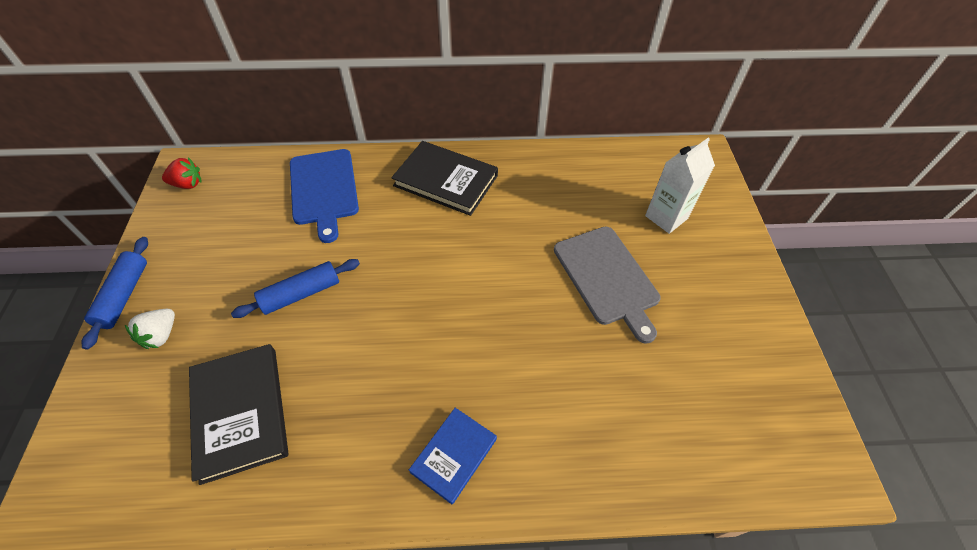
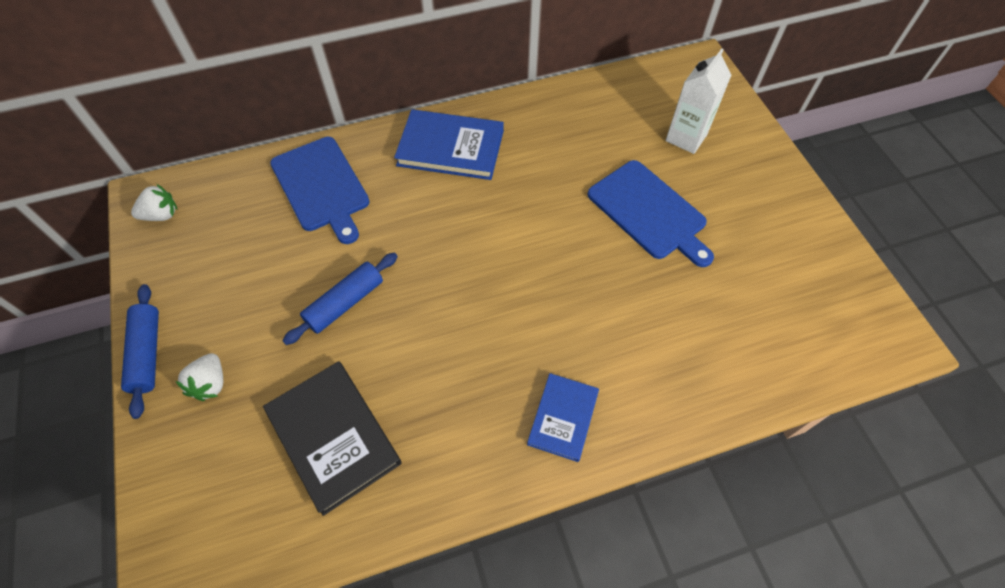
camera: 15 degrees left, 5 degrees up
(188, 184) = (161, 215): red strawberry -> white strawberry
(445, 181) = (450, 148): black book -> blue book
(607, 278) = (649, 212): grey cutting board -> blue cutting board

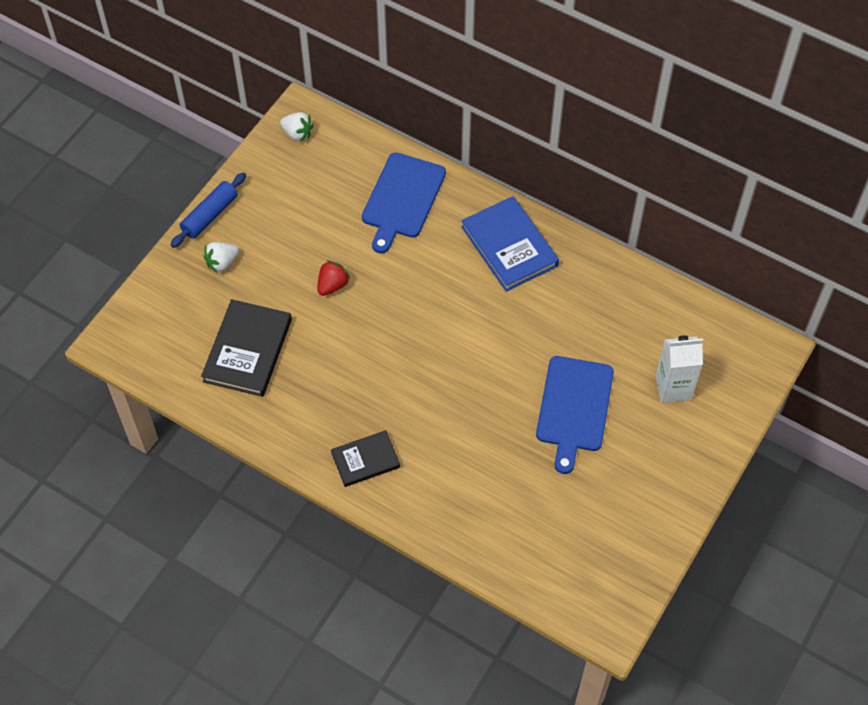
camera: 50 degrees right, 0 degrees up
(345, 303) = (332, 285): blue rolling pin -> red strawberry
(563, 418) = (365, 460): blue book -> black book

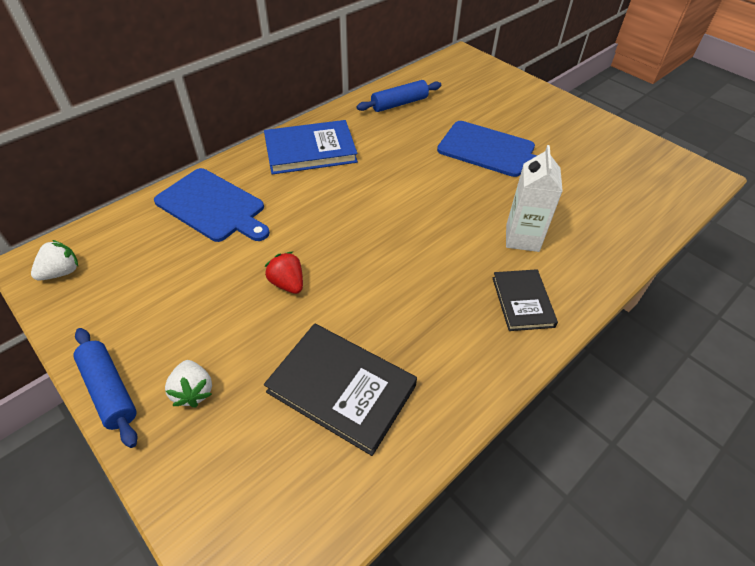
camera: 75 degrees left, 10 degrees down
(628, 304) = (399, 104): none -> blue rolling pin
(673, 388) = (483, 100): white carton -> white carton (522, 238)

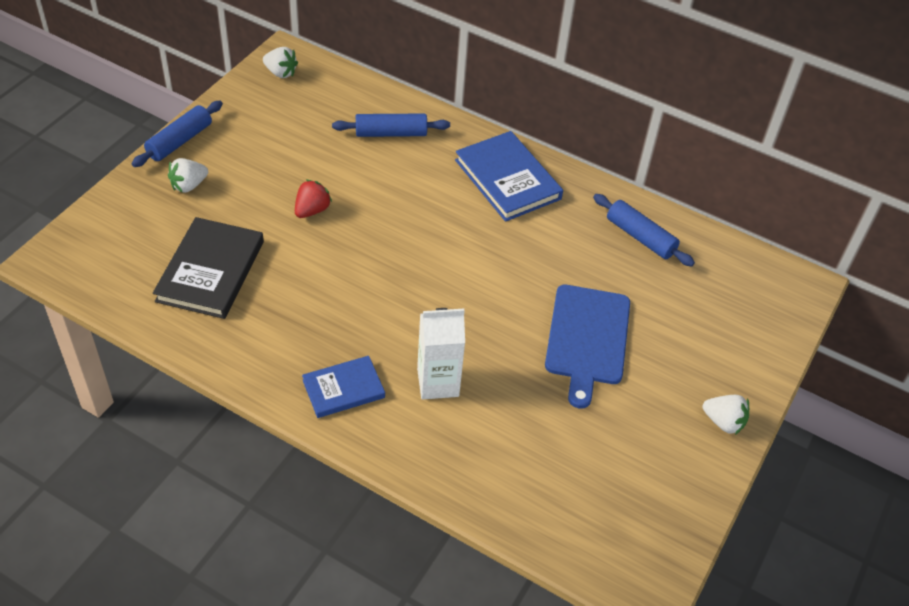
camera: 70 degrees right, 0 degrees up
(213, 206) = (391, 133): blue cutting board -> blue rolling pin
(522, 302) = (343, 389): black book -> blue book
(569, 112) = (723, 422): none -> white strawberry

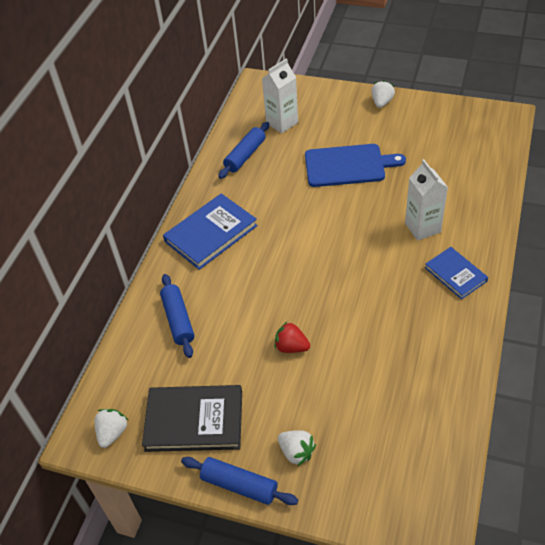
camera: 95 degrees left, 0 degrees up
(210, 271) = (389, 395): black book -> black book (194, 420)
(701, 290) = (282, 123): none -> white carton

